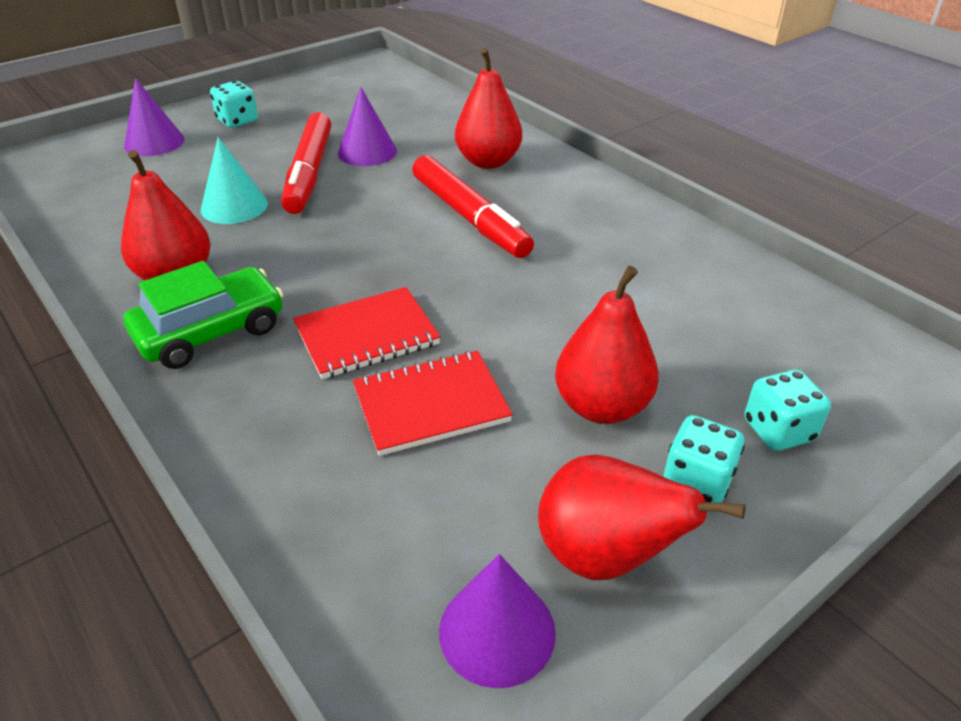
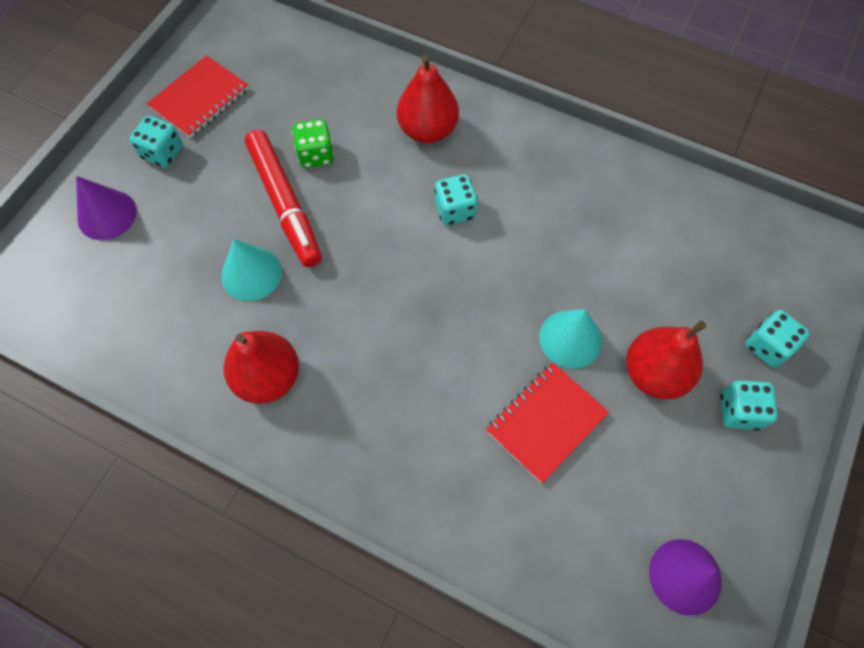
camera: 25 degrees left, 25 degrees up
(211, 331) = (343, 423): green car -> none
(366, 335) = (460, 376): red notebook -> red notebook (199, 99)
(367, 152) = (316, 155): purple cone -> green dice
(469, 217) = (455, 210): red marker -> turquoise dice
(518, 344) = (570, 339): none -> turquoise cone
(604, 556) = (715, 495): red pear -> none

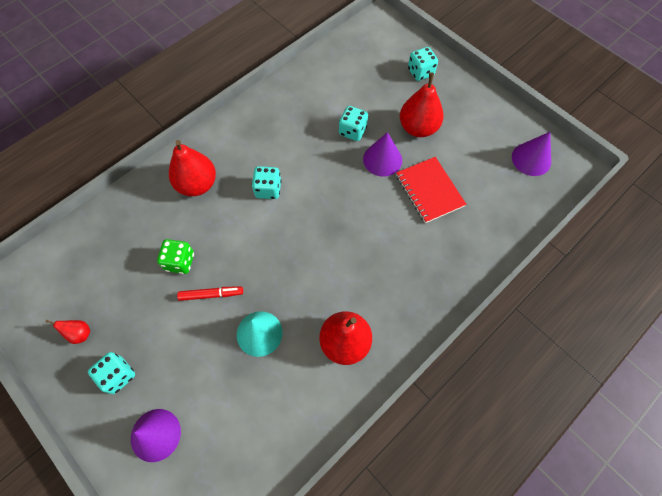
camera: 70 degrees left, 0 degrees up
(199, 99) = (80, 333): red notebook -> red pear
(285, 203) = (211, 294): red marker -> red marker, size x0.51
(570, 339) = (382, 159): turquoise cone -> purple cone
(739, 411) = (452, 99): turquoise dice -> turquoise dice (352, 131)

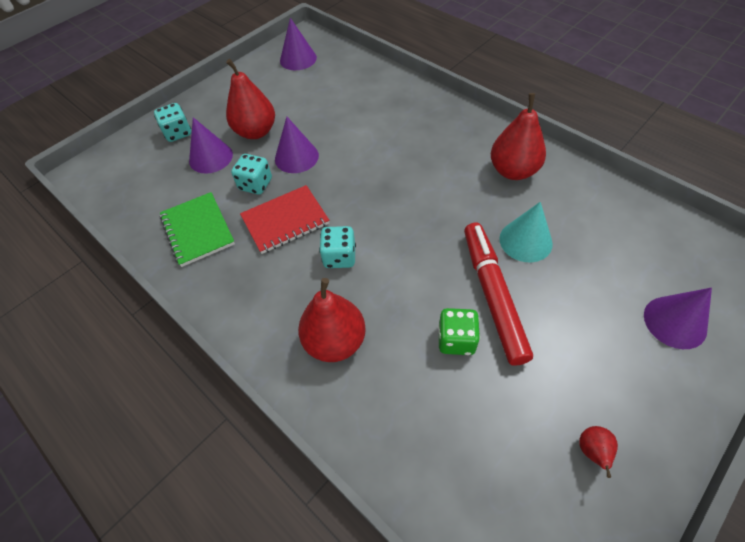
camera: 90 degrees left, 10 degrees down
(118, 375) = (627, 382): turquoise dice -> none
(211, 294) = (492, 295): red marker -> red marker, size x1.95
(309, 97) = (198, 230): none -> green notebook
(388, 98) = (211, 157): none -> purple cone
(429, 191) = (335, 121): red notebook -> red notebook (285, 221)

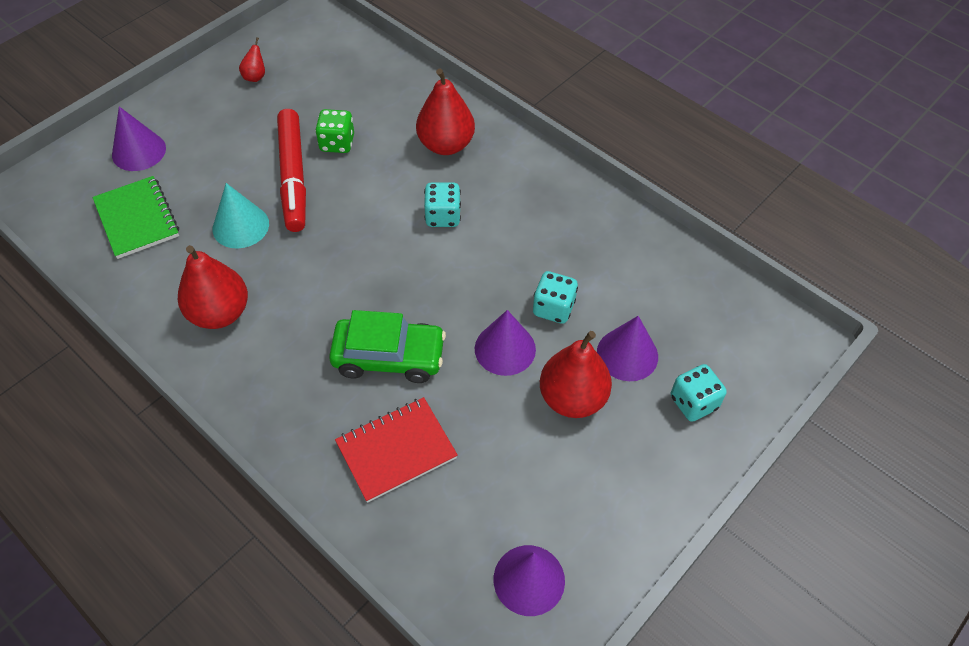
camera: 175 degrees right, 0 degrees up
(198, 230) = (609, 251): green notebook -> green notebook (137, 219)
(285, 221) = (507, 258): red notebook -> red notebook (396, 450)
(379, 149) = (389, 357): none -> green car

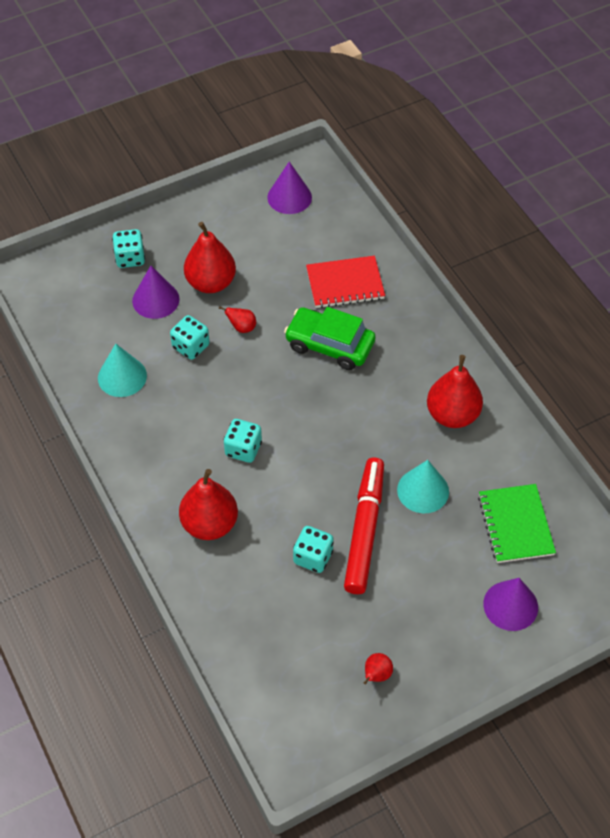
camera: 160 degrees left, 0 degrees up
(337, 143) = (313, 557): green dice -> turquoise dice
(505, 349) = (242, 327): purple cone -> red pear
(610, 253) = (122, 376): none -> turquoise cone

